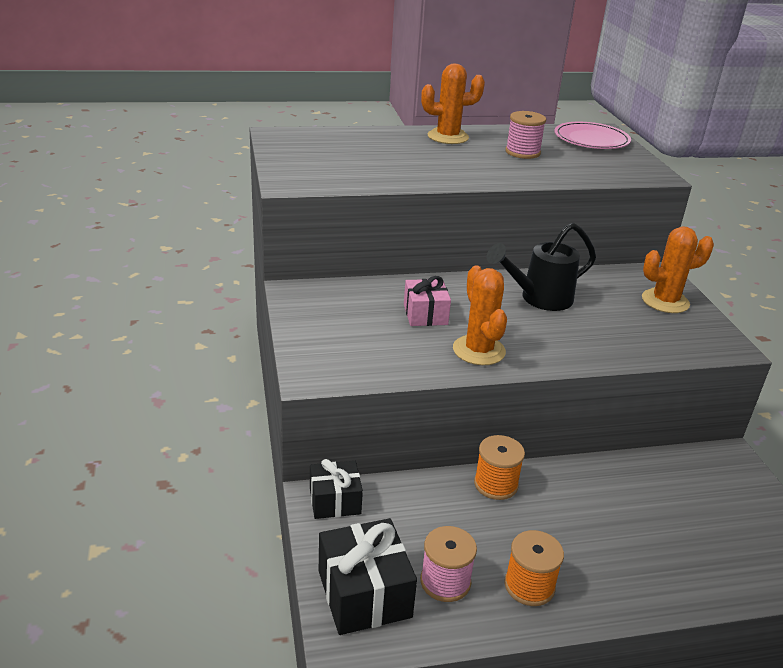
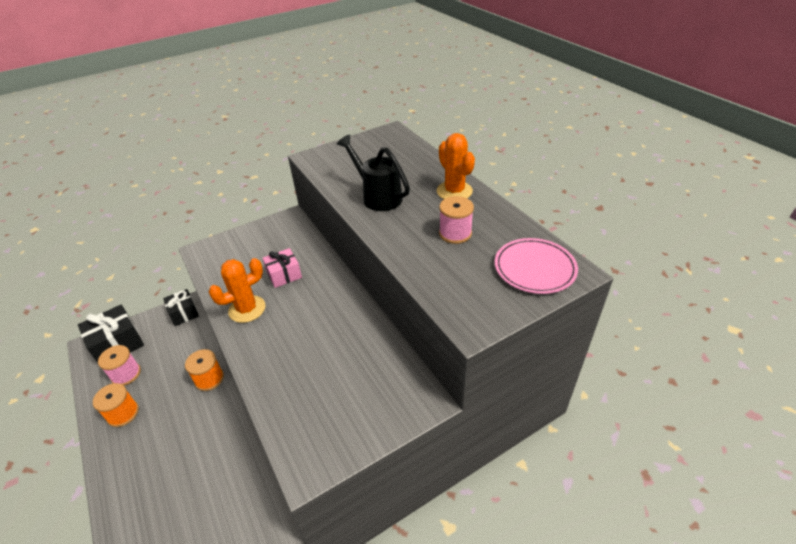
camera: 75 degrees right, 10 degrees up
(539, 299) = (333, 326): black watering can -> black watering can (377, 196)
(665, 301) = (370, 411): orange cactus -> none

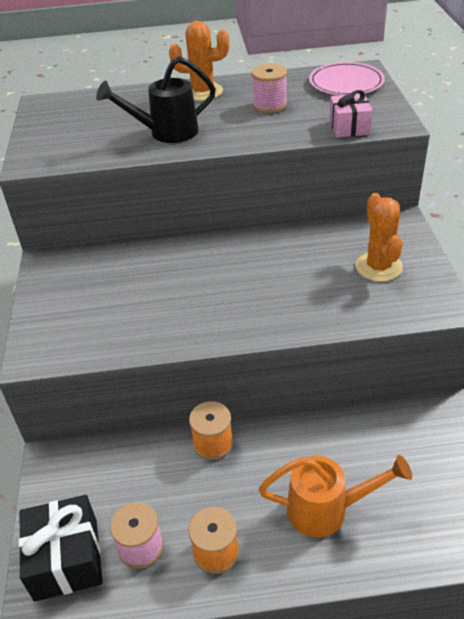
camera: 65 degrees left, 0 degrees up
(159, 468) = (327, 510): none -> orange watering can
(184, 313) = (64, 462): black gift -> none
(247, 309) = (195, 321): orange cactus -> orange cactus (378, 267)
(284, 275) = (157, 282): pink gift -> pink gift (349, 127)

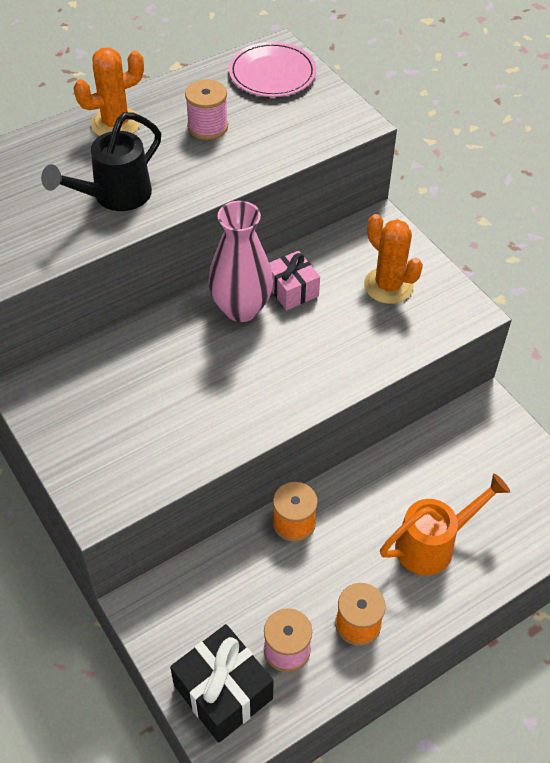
camera: 30 degrees left, 10 degrees up
(242, 251) = (241, 308): none -> pink vase
(349, 127) = (312, 139): pink gift -> pink gift (292, 290)

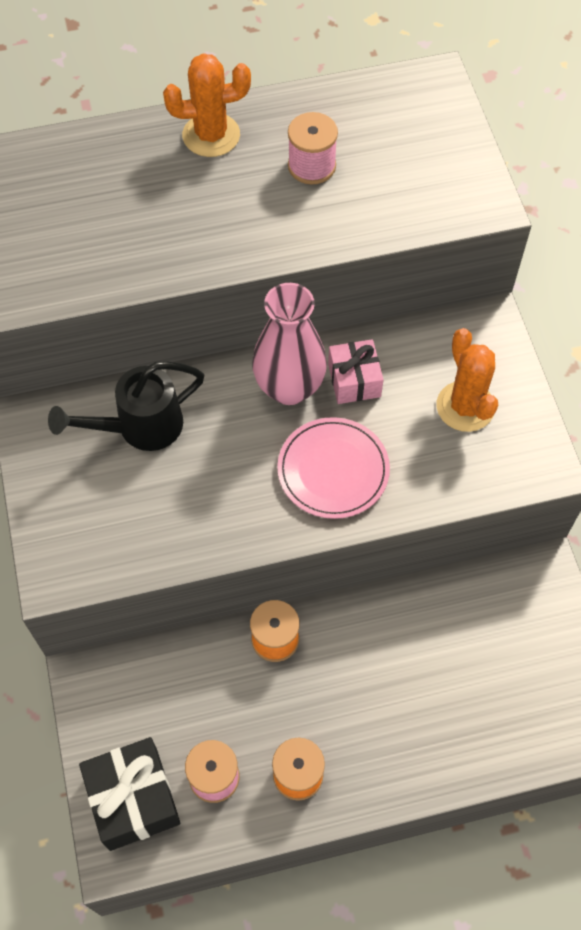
camera: 20 degrees right, 10 degrees up
(114, 197) = (175, 231): black watering can -> black watering can (139, 427)
(272, 73) = (414, 111): pink plate -> pink plate (333, 470)
(433, 544) = (414, 713): orange watering can -> none

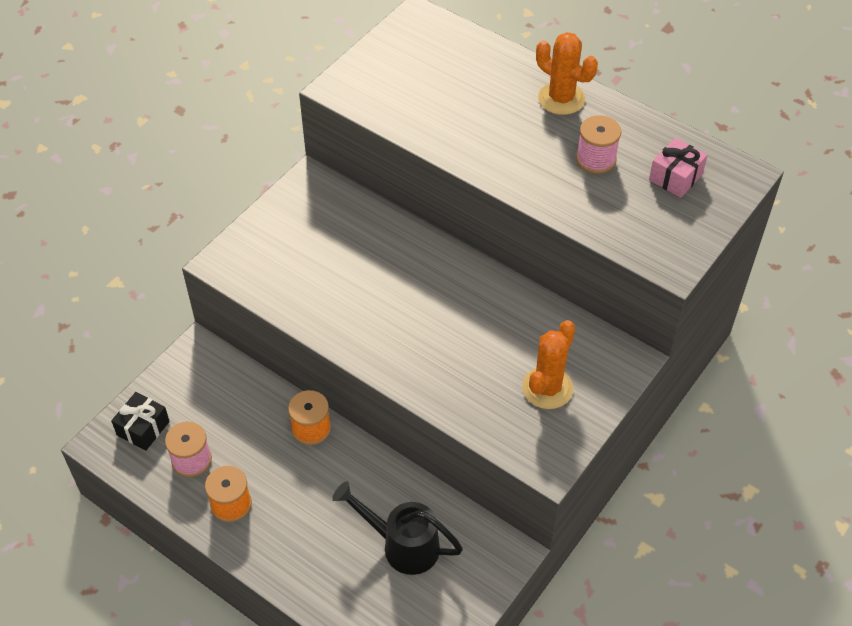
camera: 50 degrees right, 10 degrees down
(133, 799) = (143, 428): black gift -> black gift, size x0.65
(139, 427) = (356, 233): black watering can -> black watering can (402, 545)
(289, 387) = (461, 285): pink vase -> none
(333, 470) = (425, 348): pink plate -> none
(354, 380) = (502, 315): pink gift -> pink gift (675, 177)

